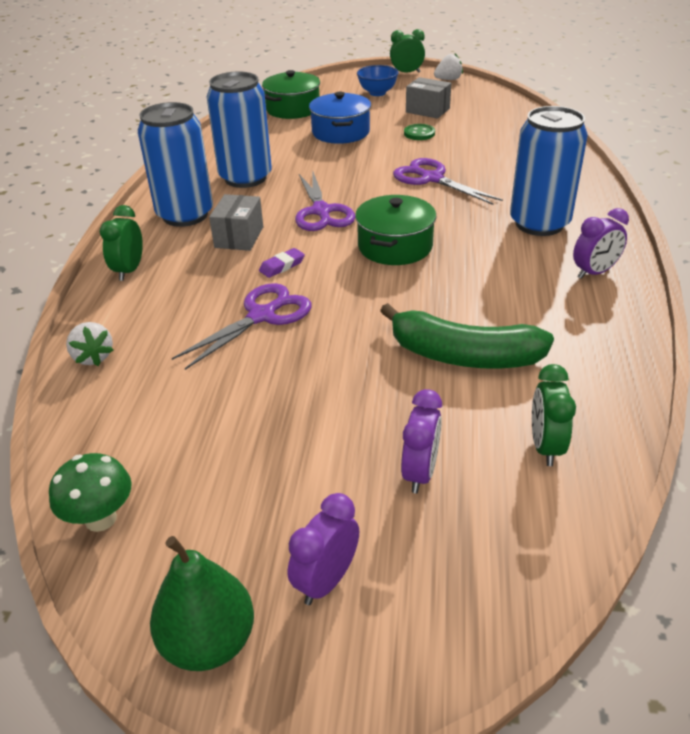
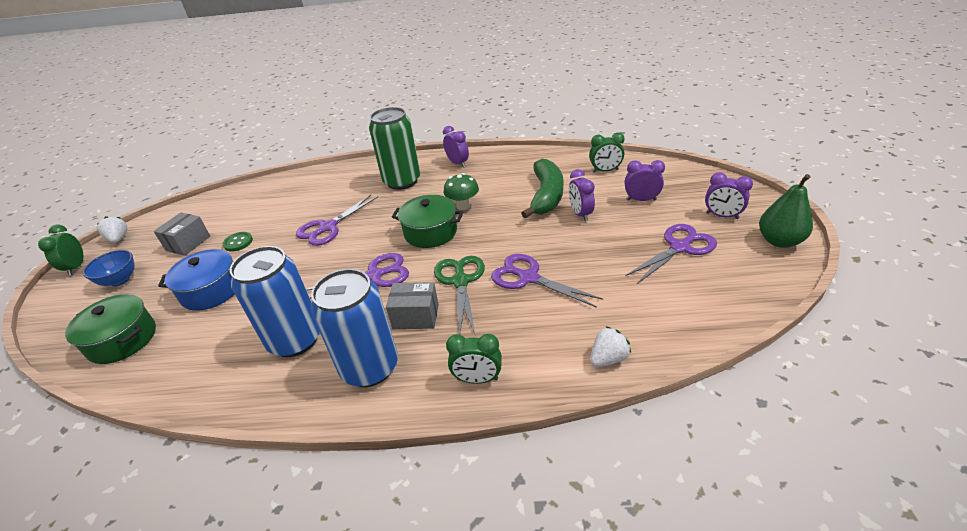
camera: 95 degrees left, 0 degrees up
(101, 519) = (745, 299): green mushroom -> green mushroom (463, 206)
(256, 482) = (680, 247): none -> purple scissors
(282, 266) = (460, 281): purple eraser -> green scissors
(396, 385) = (580, 214): none -> purple clock
(539, 223) = (402, 181): blue can -> green can

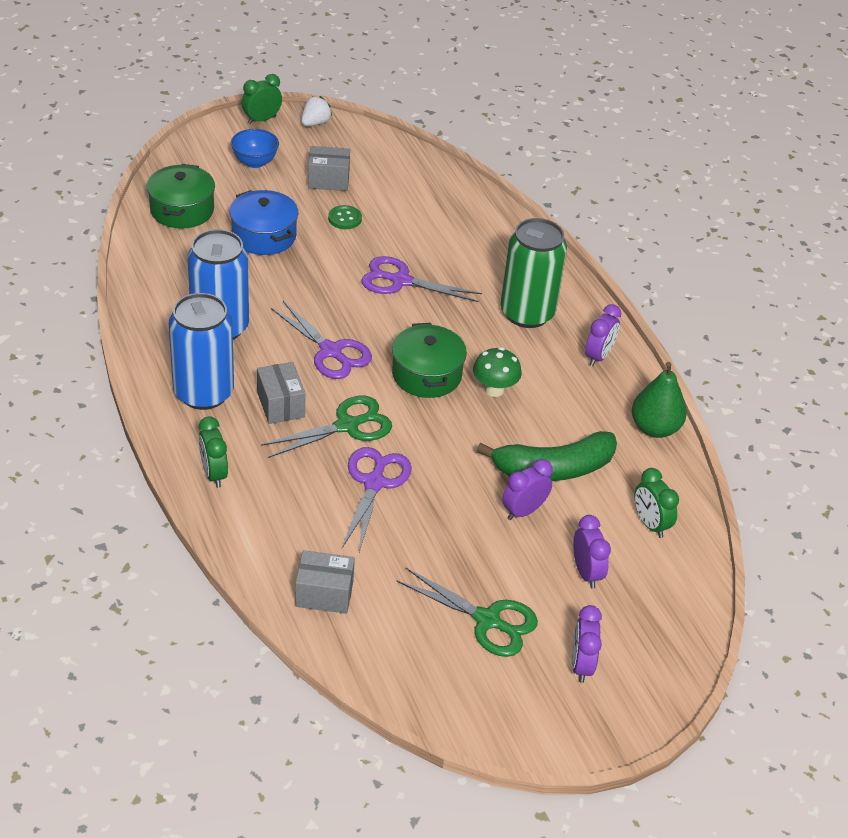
camera: 60 degrees right, 5 degrees up
(608, 358) = (271, 569): white strawberry -> none
(643, 329) = (324, 594): none -> grey box
(680, 247) = (487, 620): purple scissors -> green scissors
(779, 241) = (542, 727): green pear -> green pear (654, 428)

